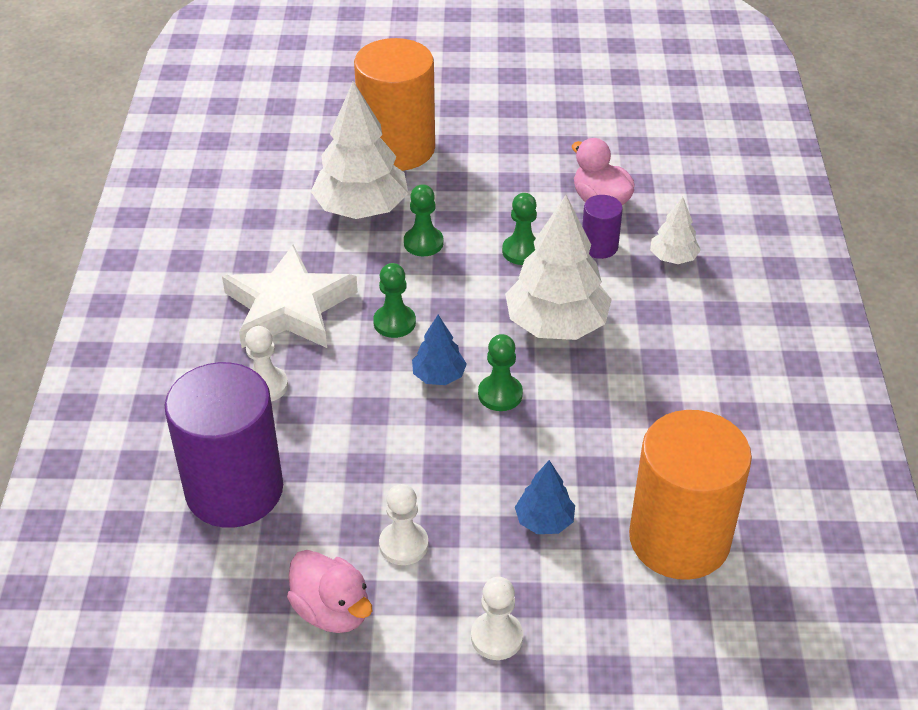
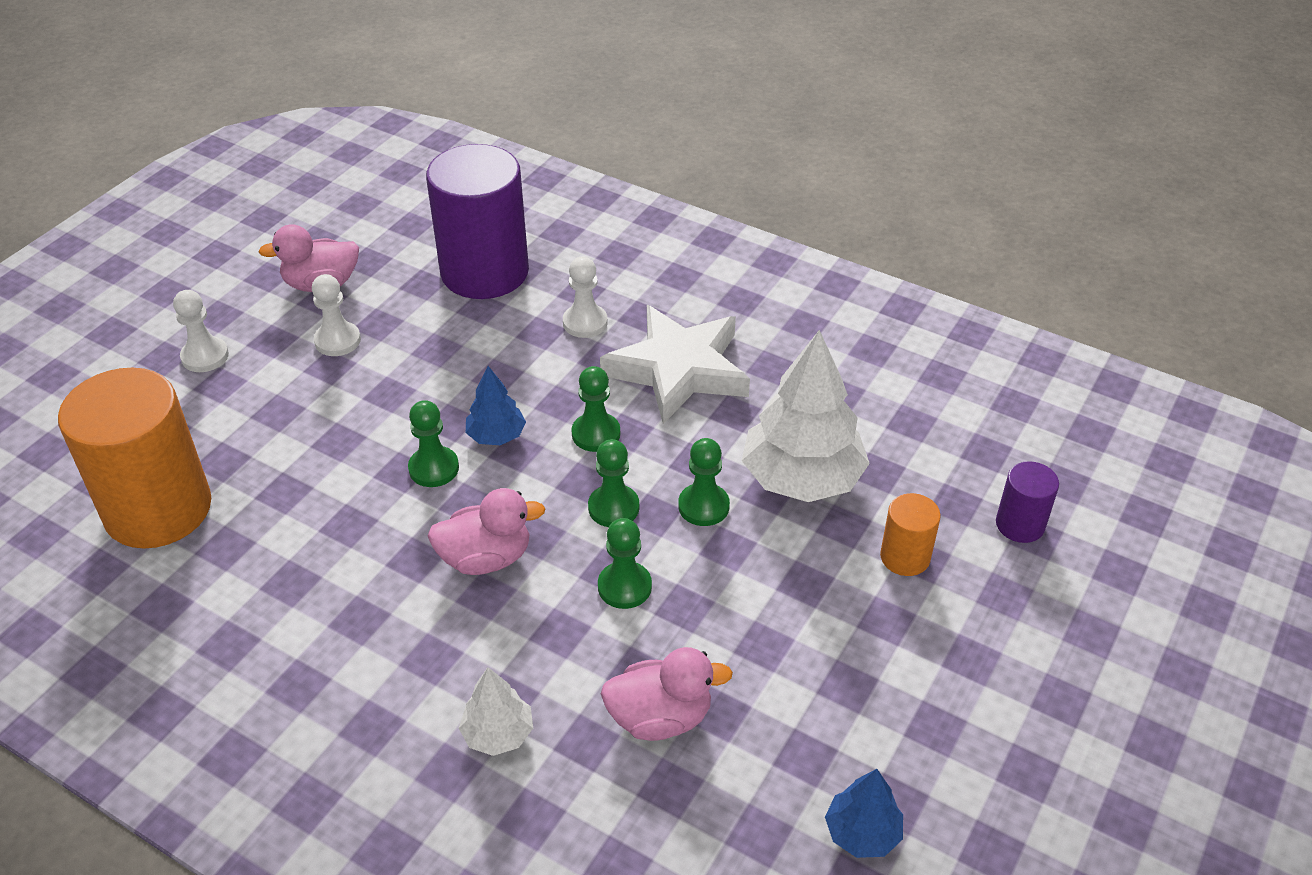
camera: 120 degrees right, 0 degrees up
(397, 148) = (905, 557): orange cylinder -> orange cylinder, size x0.46
(459, 283) = (613, 508): none -> green pawn
(544, 521) = (270, 431): blue tree -> blue tree (862, 832)
(556, 324) = (486, 558): white tree -> pink duck
(599, 246) = (577, 667): purple cylinder -> purple cylinder (1020, 524)

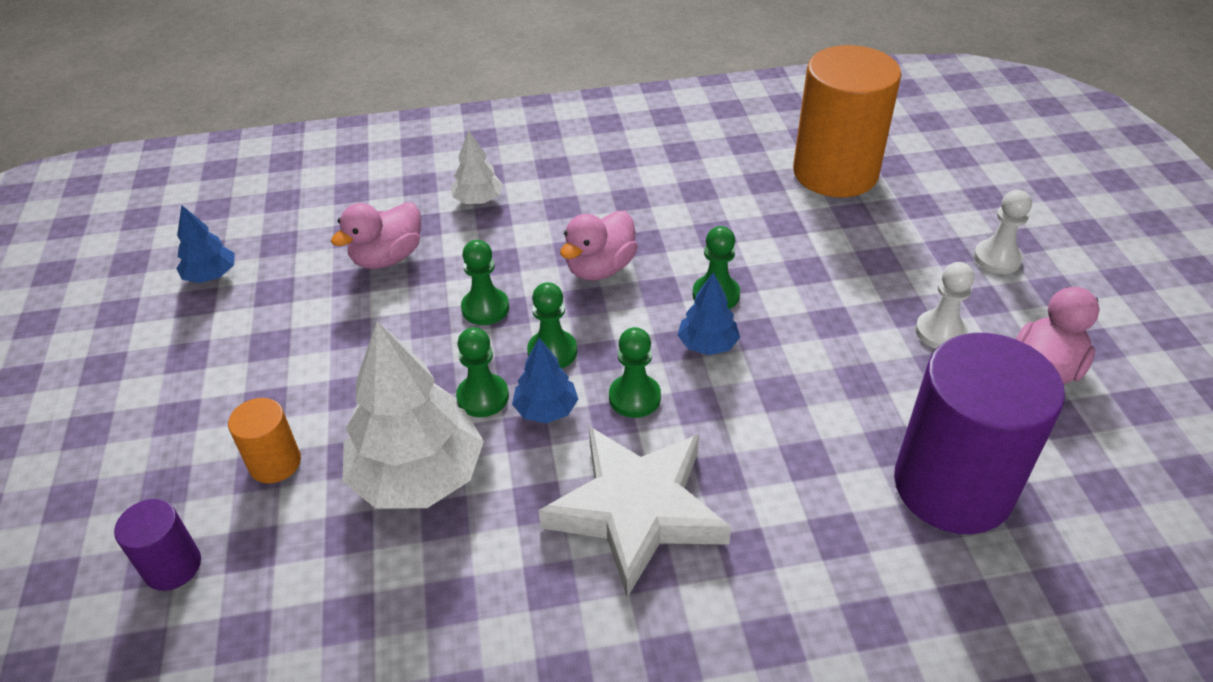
camera: 140 degrees right, 0 degrees up
(585, 323) = (784, 499): white pawn -> none
(666, 466) = (546, 409): none -> blue tree

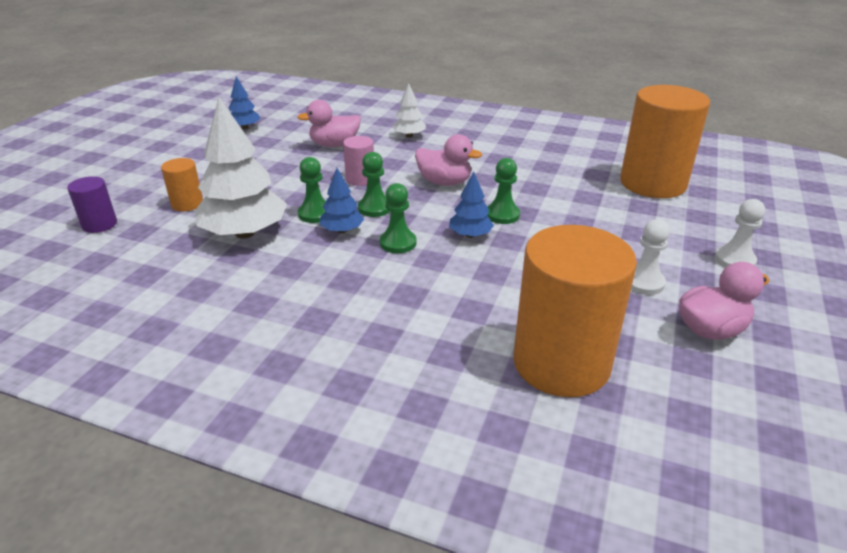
camera: 30 degrees right, 10 degrees down
(485, 308) = (360, 179): green pawn -> pink cylinder
(600, 268) = (444, 182): pink duck -> pink duck turned 135 degrees counterclockwise
(637, 510) = (340, 291): white star -> none
(953, 486) = (561, 363): purple cylinder -> orange cylinder

